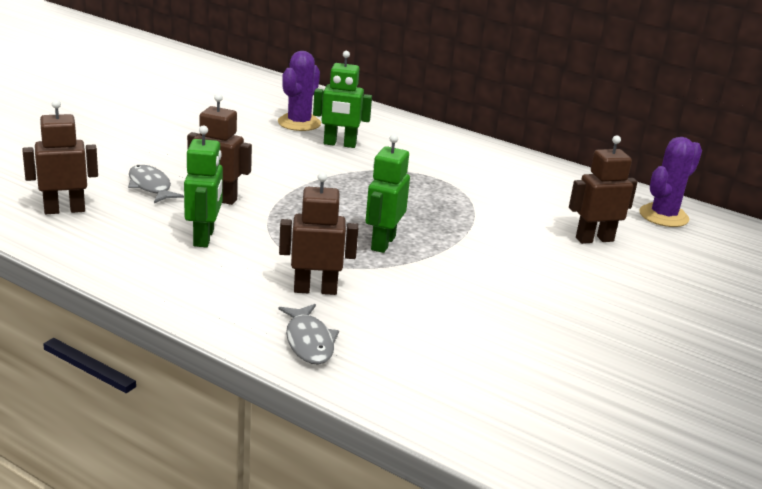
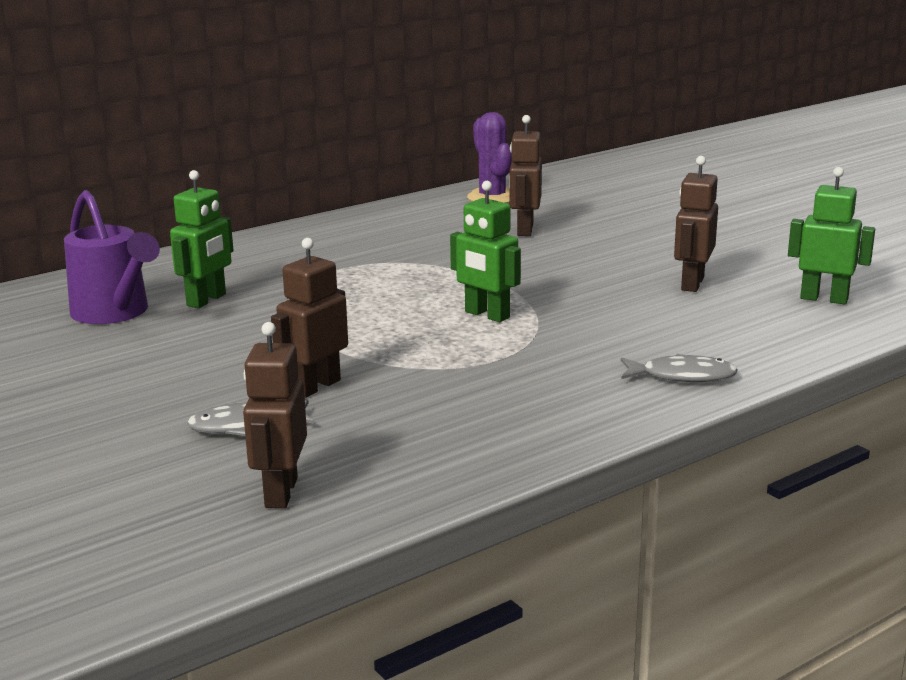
camera: 65 degrees left, 5 degrees down
(204, 237) = (422, 405): green robot -> green robot (824, 299)
(299, 123) = (115, 313): purple cactus -> purple watering can
(315, 289) = (576, 360): brown robot -> brown robot (692, 284)

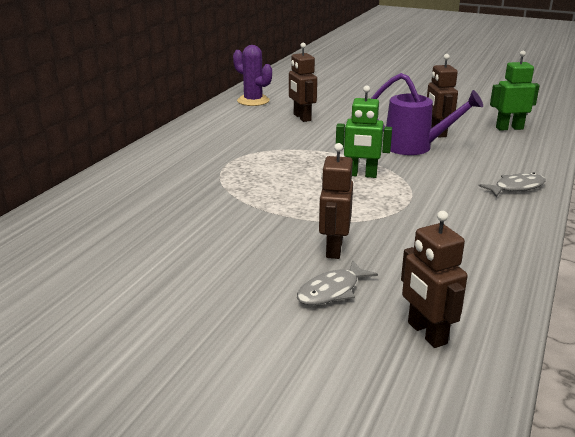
camera: 30 degrees left, 5 degrees up
(115, 313) = (113, 231): purple watering can -> purple watering can (415, 147)
(207, 300) = (169, 205): green robot -> none

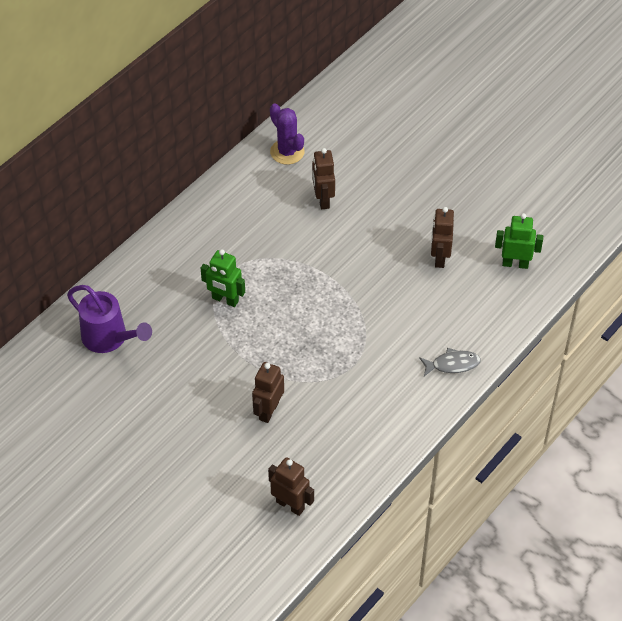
camera: 15 degrees right, 25 degrees up
(331, 291) = (249, 454): grey fish -> none
(361, 175) = (333, 317): green robot -> green robot (225, 300)
(415, 147) = (404, 280): purple watering can -> purple watering can (109, 338)
(426, 333) = (290, 505): brown robot -> brown robot turned 135 degrees clockwise

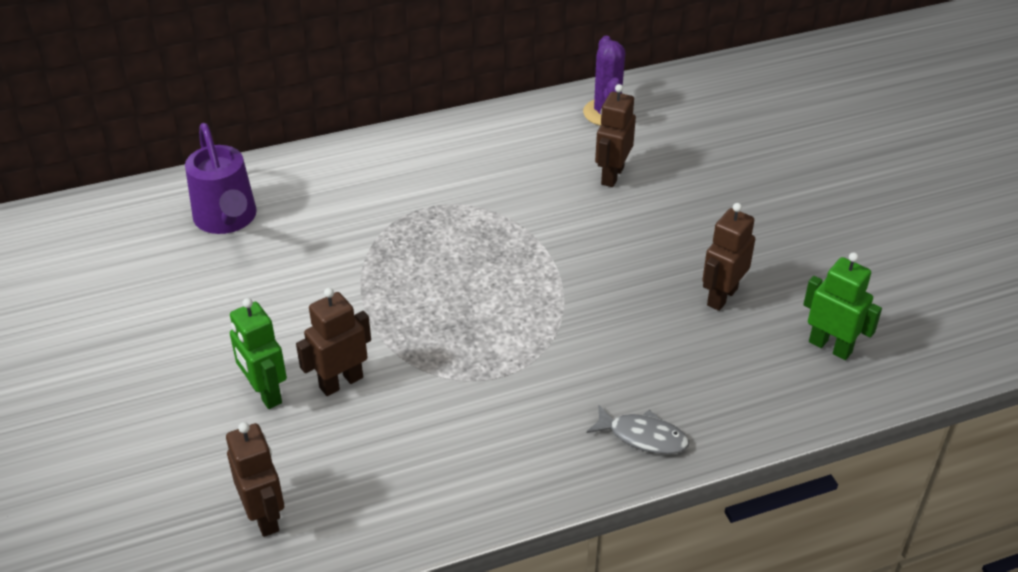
camera: 30 degrees right, 10 degrees down
(225, 300) = (398, 234): green robot -> green robot (265, 393)

